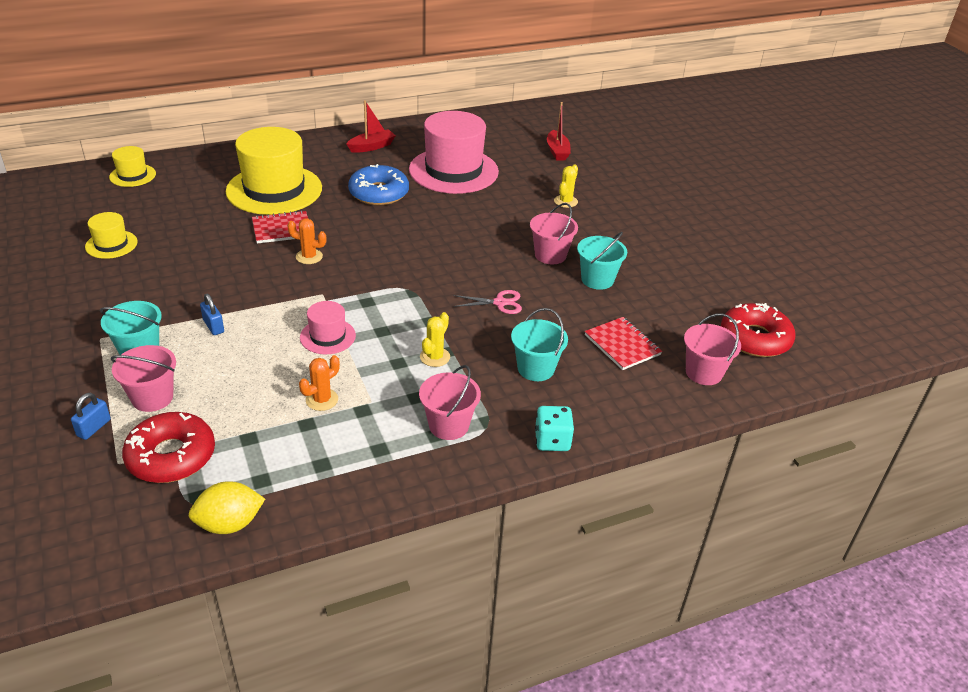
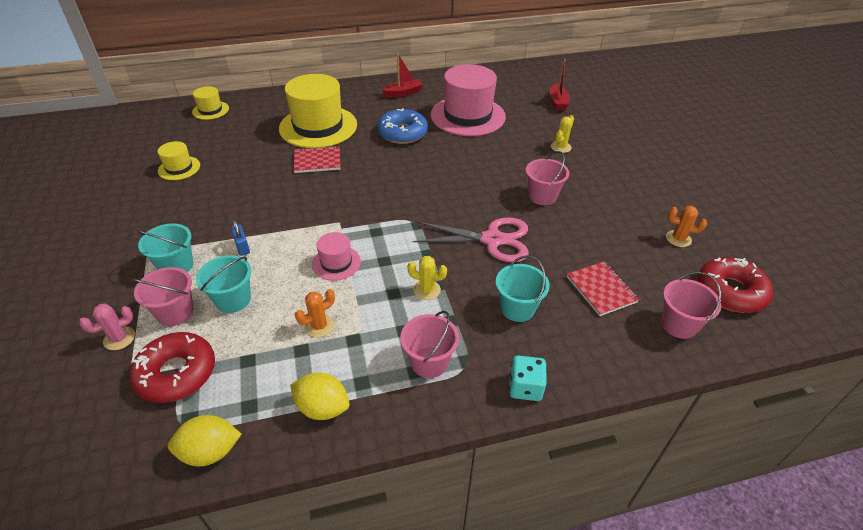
camera: 10 degrees right, 5 degrees up
(94, 428) = (119, 338): blue padlock -> pink cactus
(309, 257) = (334, 187): orange cactus -> orange cactus (678, 239)
(342, 475) = (322, 408): none -> yellow lemon
(435, 357) = (427, 290): yellow cactus -> yellow cactus turned 75 degrees clockwise
(500, 303) = (492, 240): pink scissors -> pink scissors, size x1.90
(597, 279) = (583, 222): turquoise bucket -> turquoise bucket (233, 300)

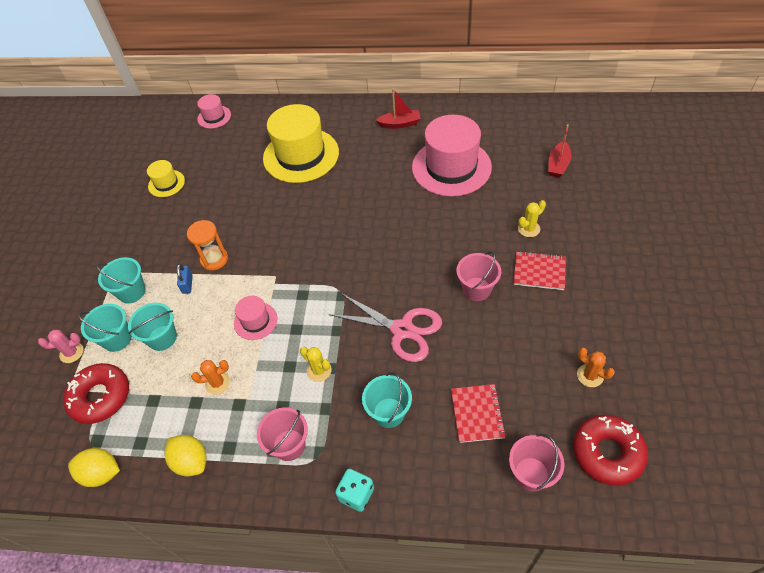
camera: 25 degrees right, 10 degrees up
(175, 312) = (117, 339): pink bucket -> turquoise bucket
(210, 110) = (214, 117): yellow hat -> pink hat
(264, 220) = (214, 259): none -> orange hourglass
(317, 161) = (284, 199): red notebook -> red notebook (539, 272)
(402, 133) = (376, 178): blue donut -> none

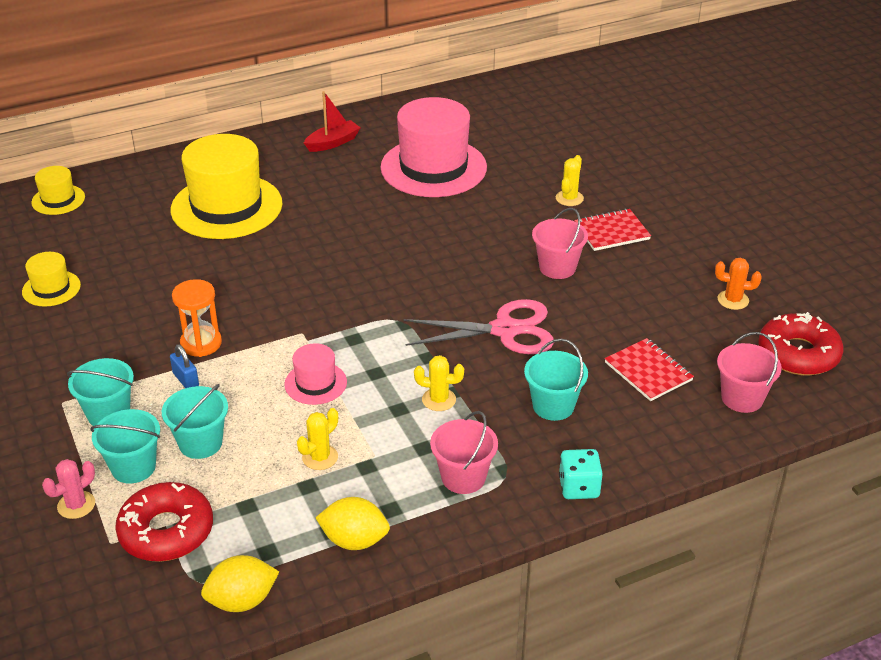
camera: 35 degrees left, 15 degrees down
(214, 117) = (58, 200): pink hat -> yellow hat
(217, 383) = (320, 457): orange cactus -> yellow cactus
(558, 165) = (554, 133): red boat -> none

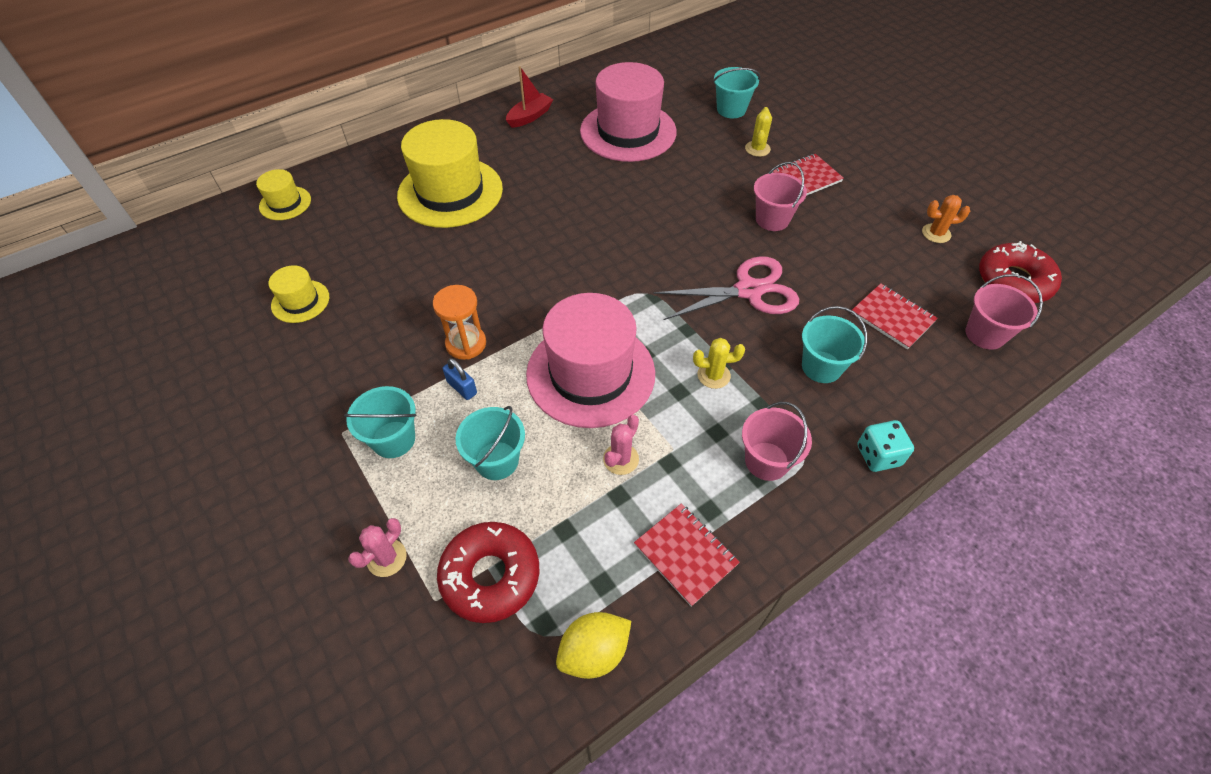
camera: 10 degrees left, 15 degrees up
(133, 467) = (435, 500): turquoise bucket -> turquoise bucket (731, 109)
(315, 383) = (590, 373): pink hat -> pink hat, size x2.11
(320, 457) = (621, 459): yellow cactus -> pink cactus
(354, 540) = (685, 554): yellow lemon -> red notebook

